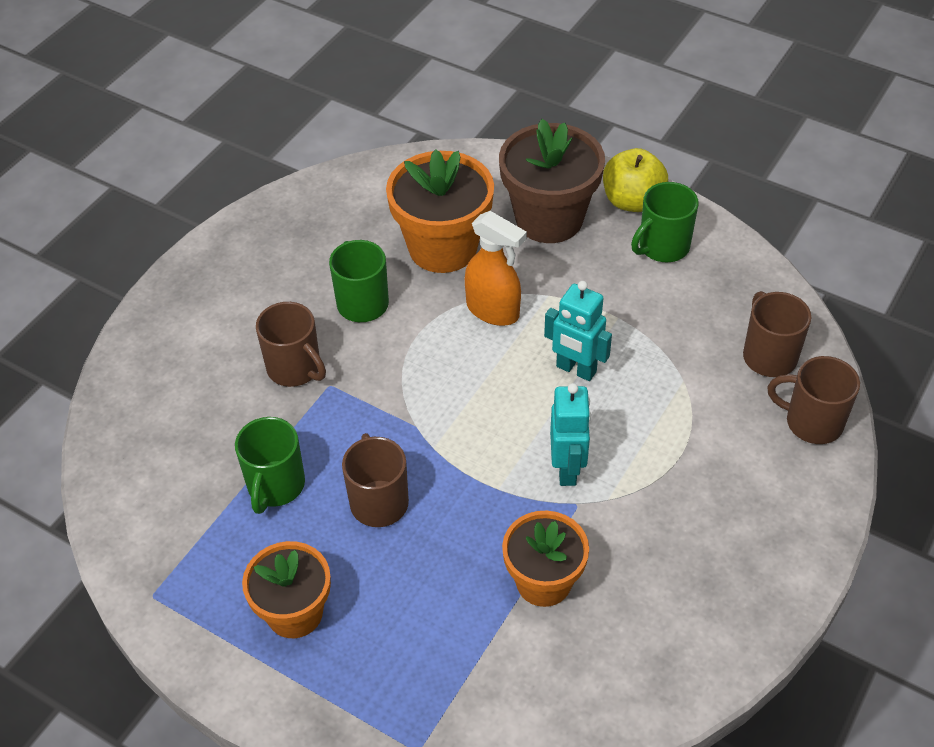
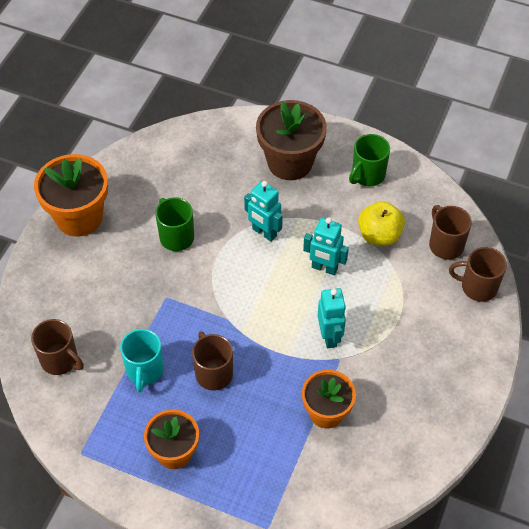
camera: 10 degrees left, 5 degrees up
(275, 486) = (144, 370): green mug -> turquoise mug
(295, 368) = (141, 288): brown mug -> brown mug (60, 360)
(443, 248) = (222, 191): orange flower pot -> orange flower pot (79, 217)
(493, 311) = (264, 233): orange spray bottle -> turquoise robot
(632, 201) = (343, 143): yellow apple -> yellow apple (379, 235)

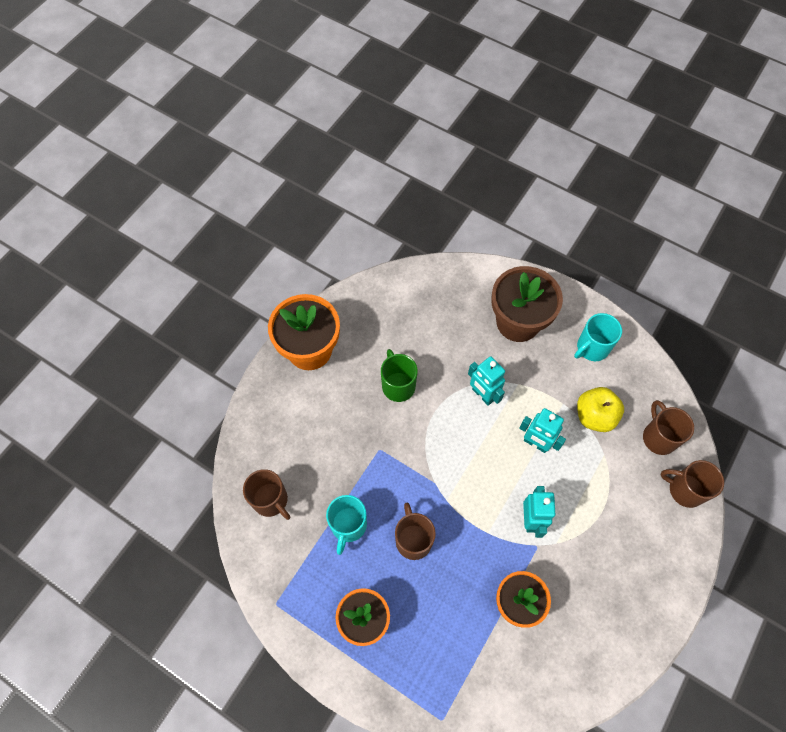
camera: 10 degrees right, 10 degrees up
(367, 175) = (592, 348): green mug -> turquoise mug

